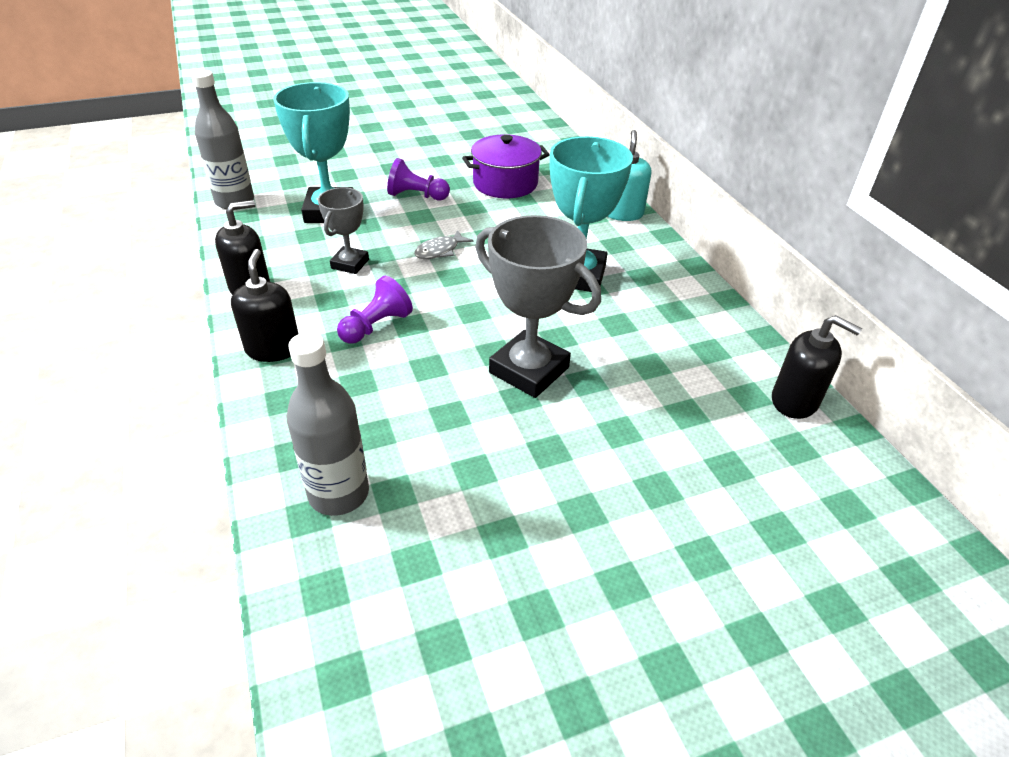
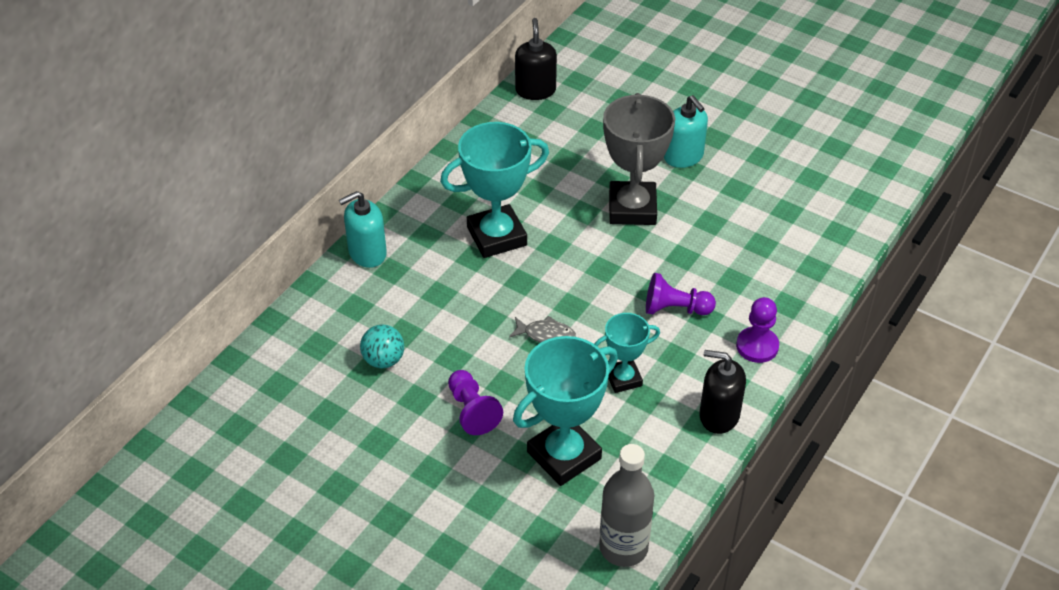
camera: 125 degrees left, 5 degrees up
(273, 348) = (757, 346): black soap dispenser -> purple pawn
(339, 494) = (813, 230): grey bottle -> none
(350, 264) = (623, 379): grey trophy -> turquoise trophy
(505, 183) = (383, 360): purple pot -> turquoise ball
(572, 458) = (683, 156): none -> turquoise soap dispenser

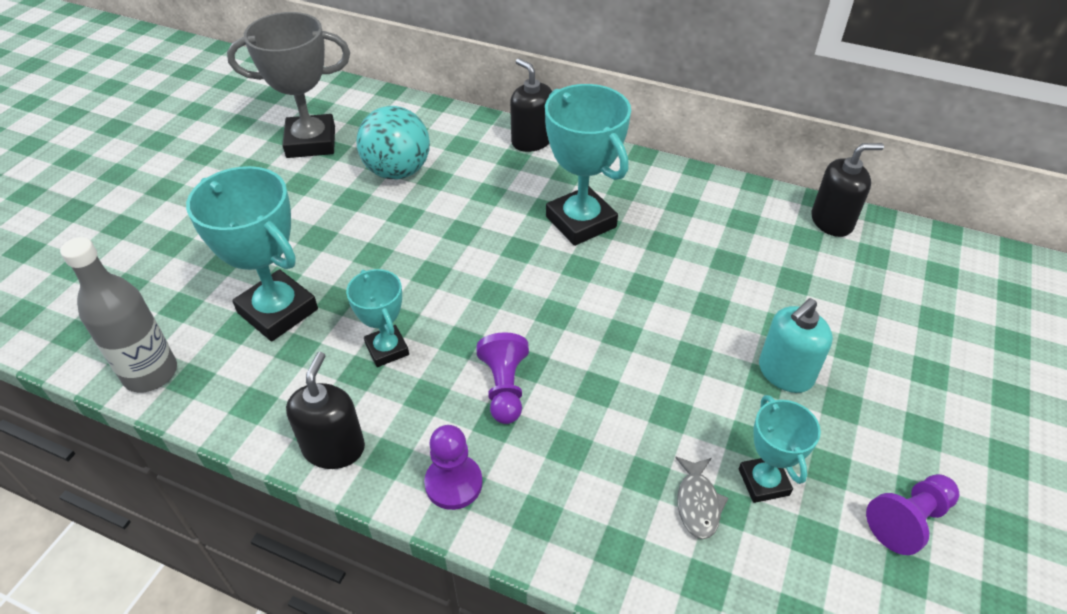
camera: 80 degrees right, 0 degrees up
(367, 253) = (531, 141): turquoise soap dispenser -> black soap dispenser
(383, 360) = (398, 171): turquoise ball -> turquoise ball, size x1.69
(472, 411) = (337, 236): purple pawn -> purple pawn (908, 520)
(546, 335) = (445, 277): grey fish -> grey fish (698, 503)
(632, 208) = (666, 330): grey trophy -> grey trophy (311, 142)
(770, 190) = (763, 482): none -> turquoise trophy

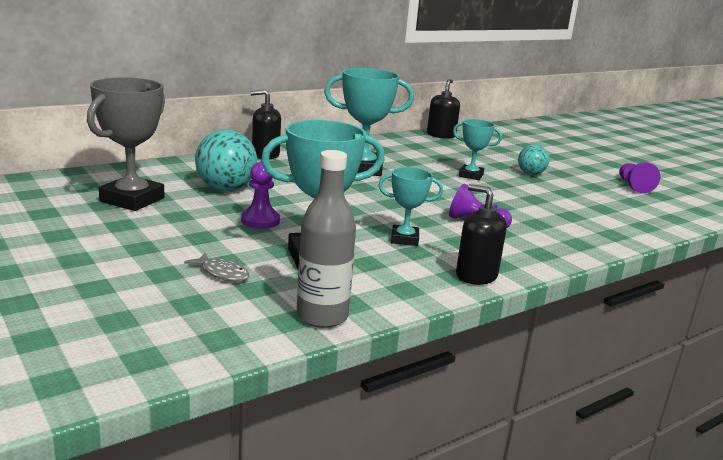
camera: 60 degrees left, 25 degrees down
(453, 483) = (537, 254): purple pawn -> purple pawn (260, 221)
(698, 503) = (596, 212): grey fish -> grey fish (222, 273)
(763, 482) = (593, 198): turquoise trophy -> turquoise trophy (471, 175)
(785, 373) = (531, 174): turquoise soap dispenser -> turquoise ball

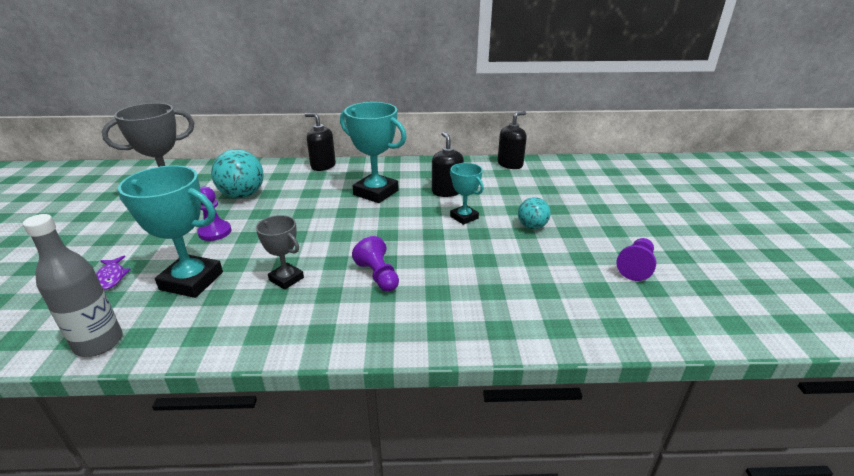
camera: 35 degrees right, 10 degrees up
(222, 273) = (111, 277): grey fish -> purple fish
(404, 239) = (286, 279): turquoise trophy -> grey trophy
(476, 275) = (277, 340): black soap dispenser -> black soap dispenser (446, 191)

